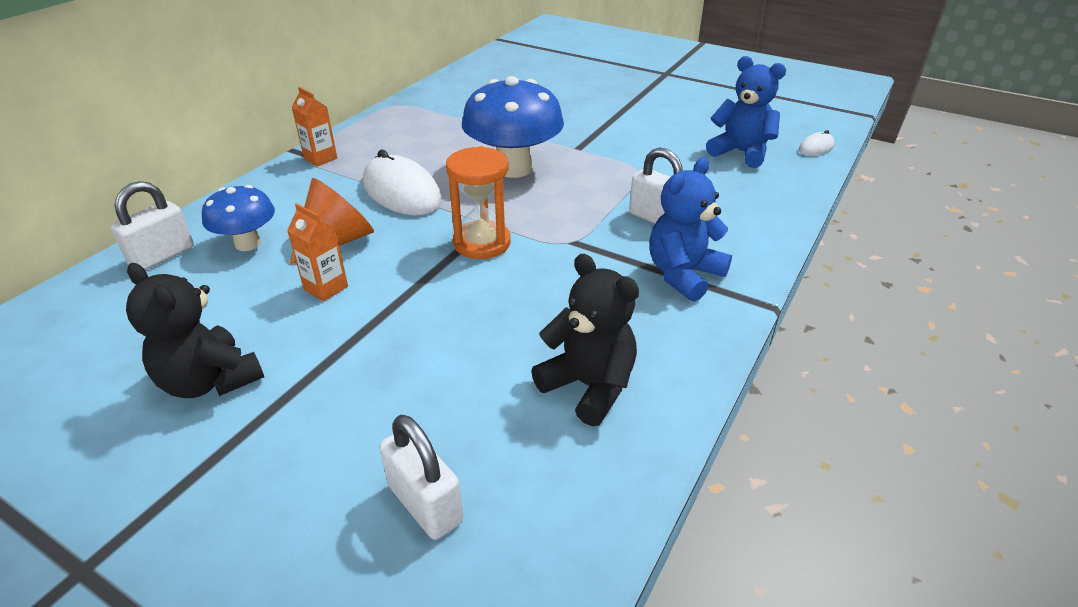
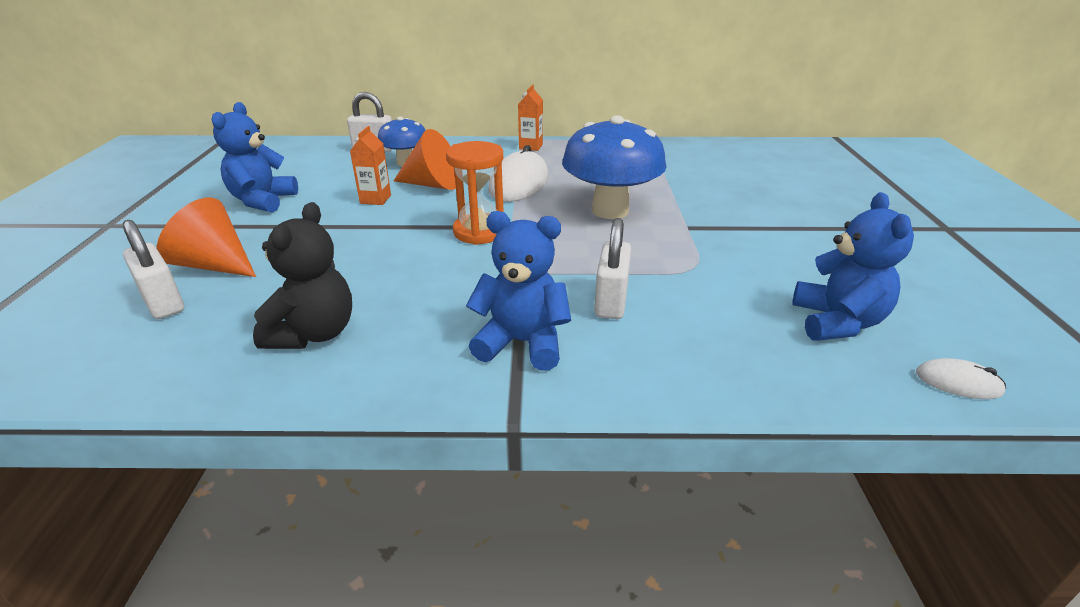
camera: 60 degrees right, 5 degrees down
(210, 381) = (263, 201): black teddy bear -> blue teddy bear
(365, 447) = (215, 265): none -> orange cone
(425, 504) = (163, 302): white padlock -> white padlock turned 60 degrees counterclockwise

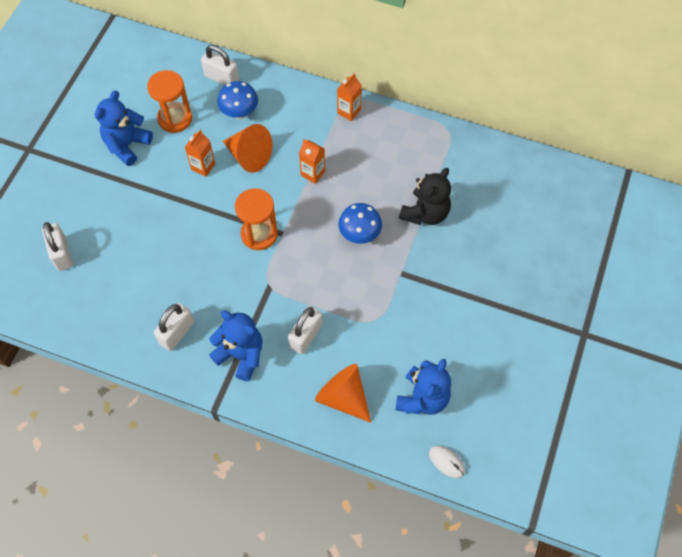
camera: 20 degrees right, 30 degrees up
(215, 265) = (91, 222): orange cone -> orange cone (343, 397)
(314, 333) = (137, 310): black teddy bear -> black teddy bear (425, 213)
(325, 177) = (175, 119): none -> orange hourglass
(397, 343) = (177, 333): none -> white padlock
(519, 183) = (313, 173): white mouse -> orange carton
(610, 210) = (359, 234): blue mushroom -> blue mushroom, size x0.58

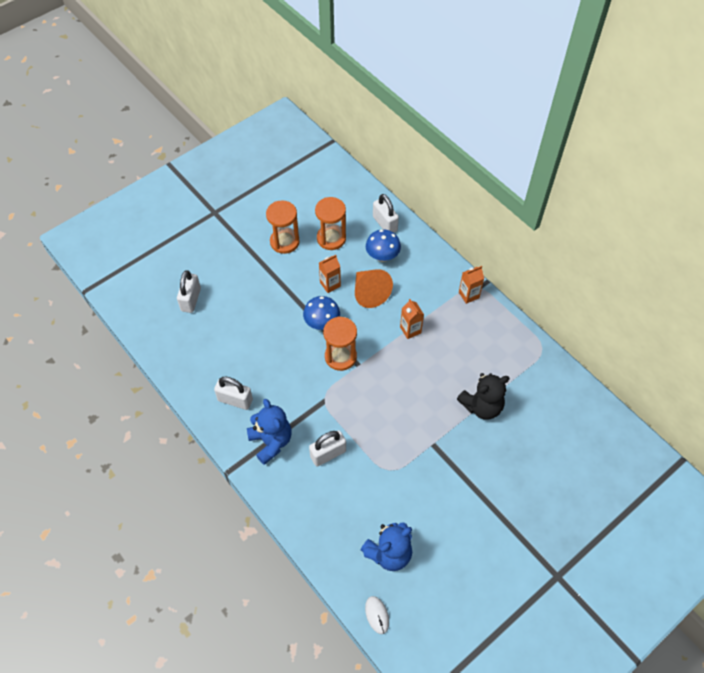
camera: 30 degrees right, 5 degrees down
(127, 145) = (284, 242): blue teddy bear -> orange hourglass
(177, 333) = (235, 400): white padlock -> white padlock turned 45 degrees clockwise
(343, 397) = (327, 517): orange cone -> none
(359, 234) = (418, 396): blue mushroom -> blue mushroom (322, 323)

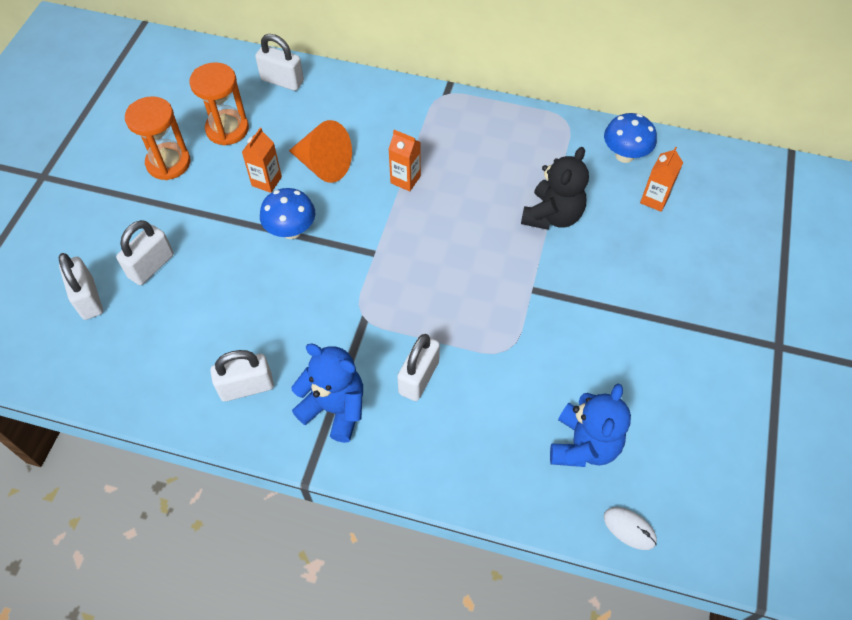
camera: 35 degrees left, 0 degrees up
(234, 300) = (151, 266): none -> white padlock
(340, 357) = (345, 256): orange hourglass -> none
(382, 256) = (307, 117): blue mushroom -> blue mushroom (624, 155)
(468, 295) = (441, 107): orange carton -> orange carton (654, 199)

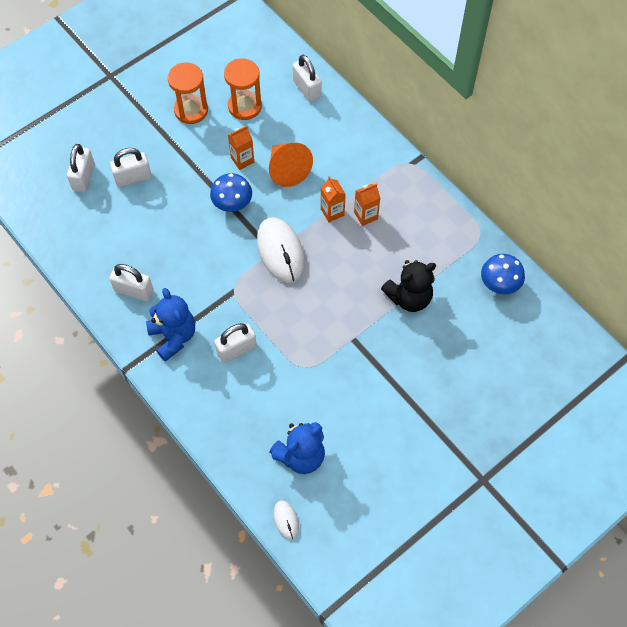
camera: 35 degrees right, 5 degrees up
(383, 248) = (280, 251): none -> white mouse
(654, 199) = (491, 329): orange carton -> orange carton (365, 215)

